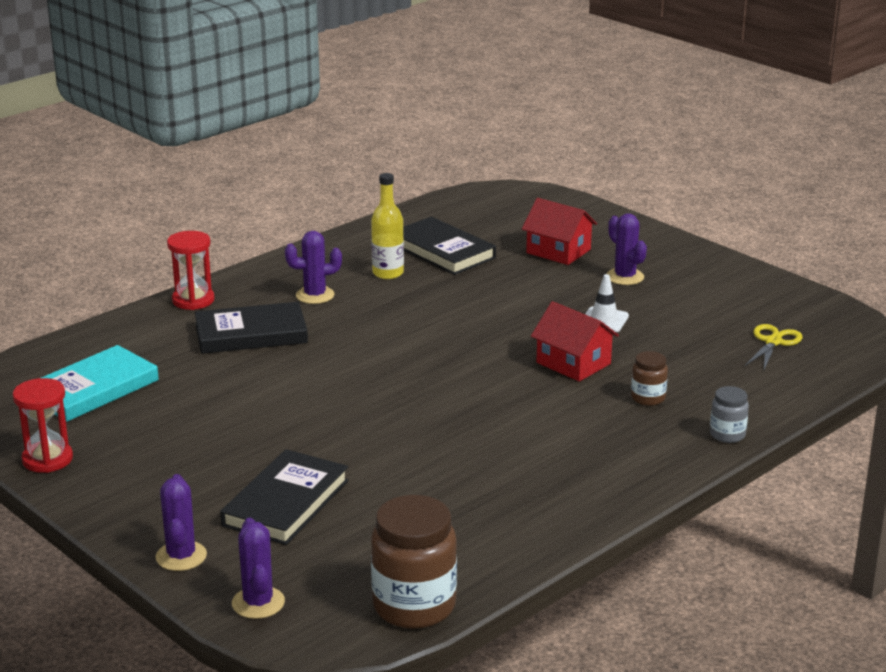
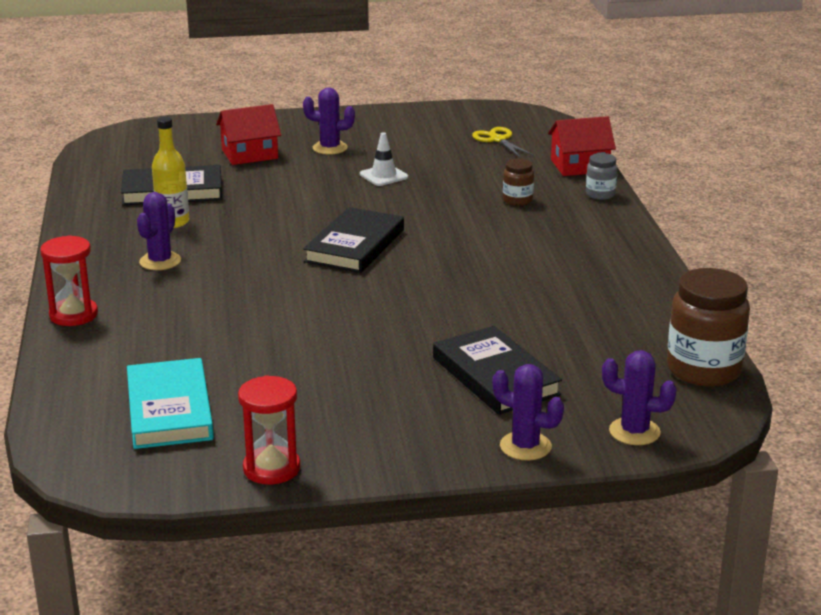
camera: 55 degrees left, 0 degrees up
(251, 334) = (184, 308): black book -> black book (355, 246)
(573, 363) = (432, 206): red house -> red house (579, 166)

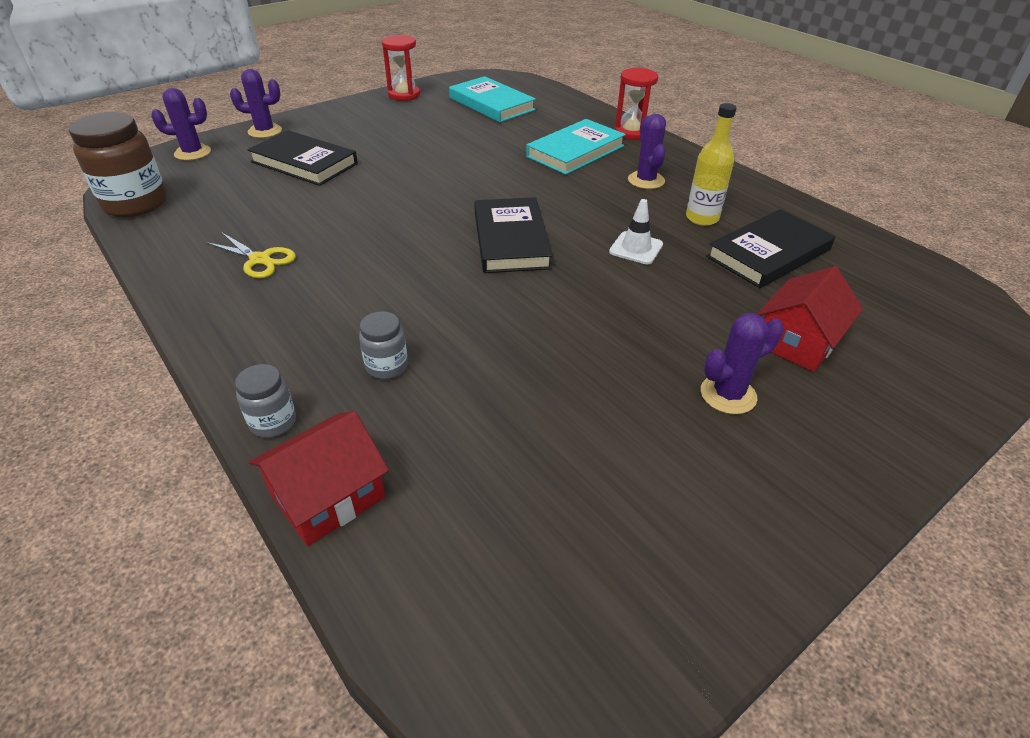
camera: 150 degrees right, 15 degrees up
(175, 309) = (575, 151): none -> turquoise book
(383, 176) = (593, 357): white traffic cone -> white traffic cone (636, 248)
(498, 140) = (512, 533): yellow scissors -> yellow scissors (260, 259)
(517, 200) = (387, 366): brown jar -> grey jar

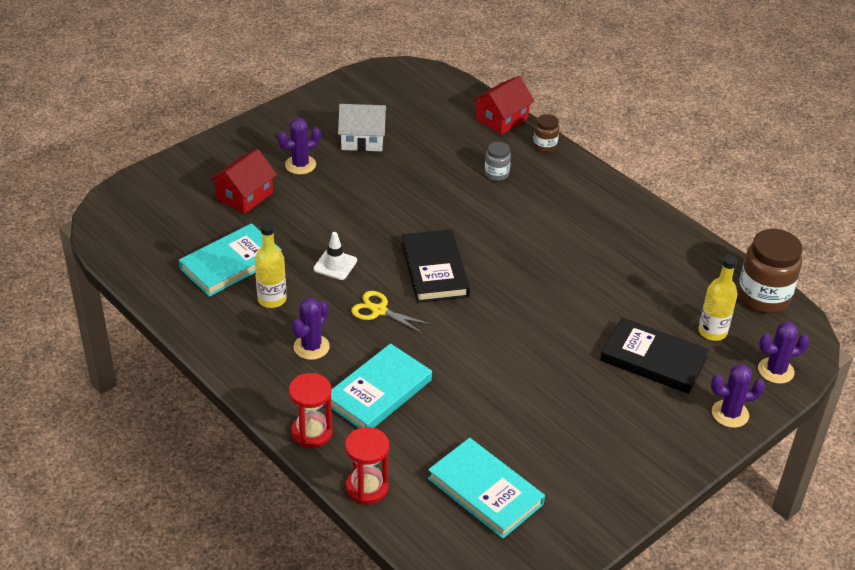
camera: 175 degrees right, 0 degrees up
(225, 179) = (712, 332): none -> yellow bottle
(260, 259) = (619, 244): yellow scissors -> yellow scissors (379, 311)
(273, 422) = (545, 146): grey jar -> brown jar
(404, 95) = (606, 510): red hourglass -> red hourglass (367, 487)
(624, 448) = (362, 139): none -> white house
(646, 180) = (311, 347): purple cactus -> purple cactus turned 45 degrees clockwise
(769, 253) = (231, 263): black book -> turquoise book

